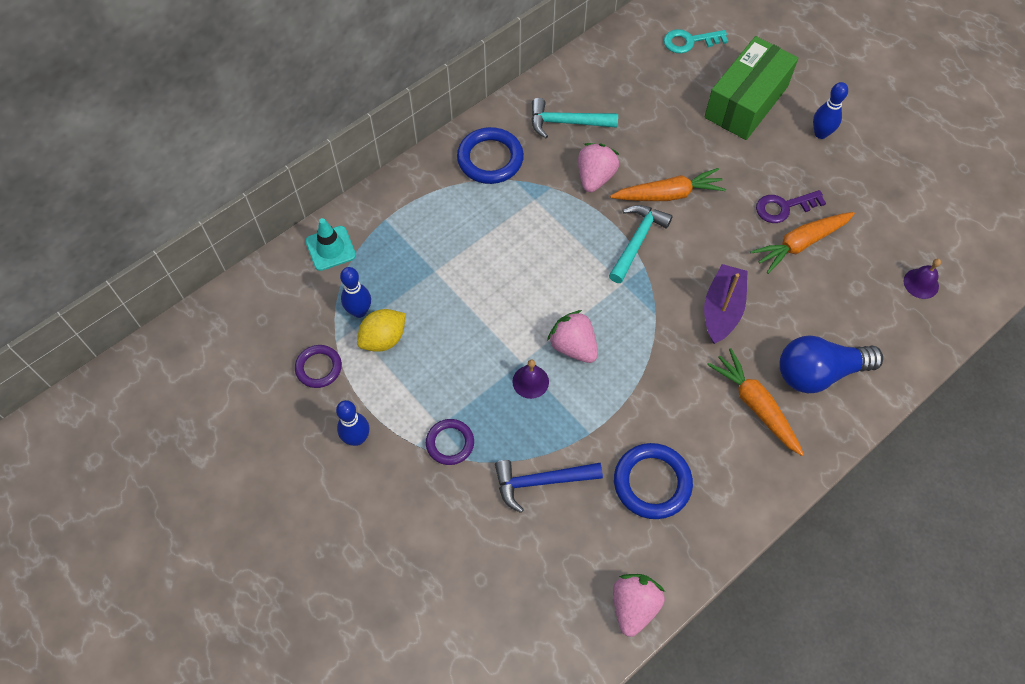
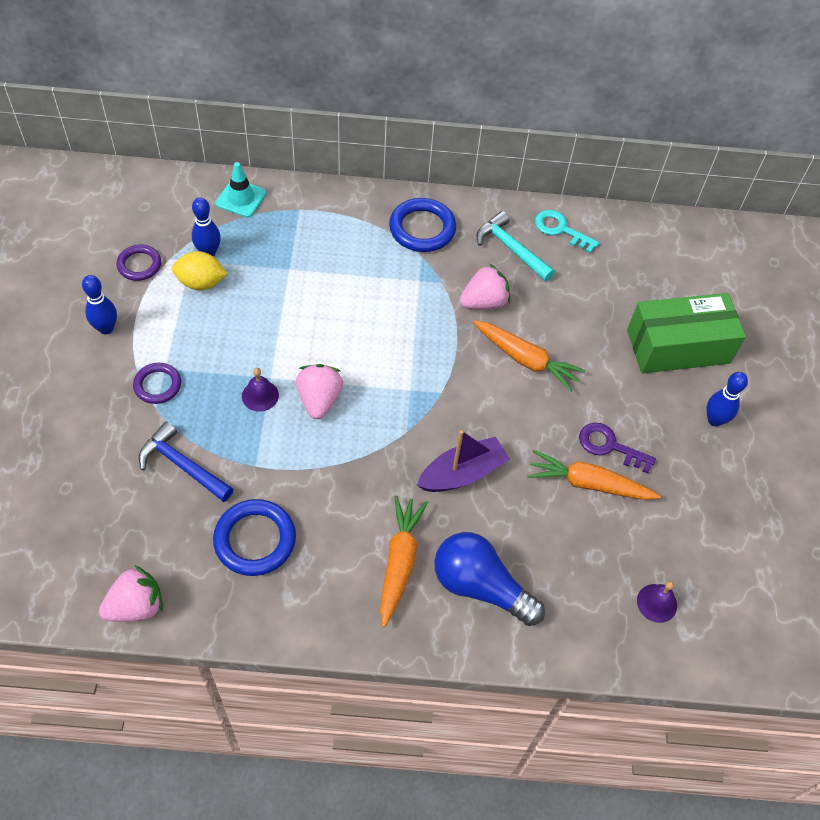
camera: 40 degrees right, 5 degrees down
(637, 241) = (459, 371): turquoise hammer -> none
(689, 41) = (686, 268): turquoise key -> turquoise key (560, 229)

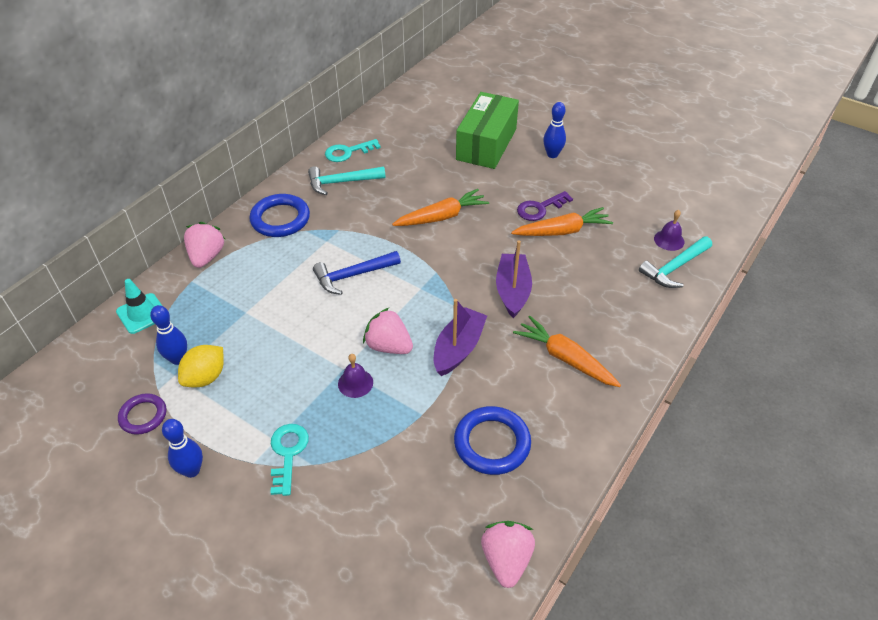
camera: 55 degrees left, 10 degrees down
(157, 385) = (288, 453): purple ring -> turquoise key
(182, 465) = (385, 467): blue hammer -> blue hammer (352, 276)
(352, 459) = (458, 348): none -> purple boat
(480, 586) = (610, 321): blue light bulb -> none
(484, 302) = (376, 216): pink strawberry -> pink strawberry (207, 256)
(588, 484) = (562, 231): orange carrot -> orange carrot turned 150 degrees counterclockwise
(612, 625) = (674, 268): none -> turquoise hammer

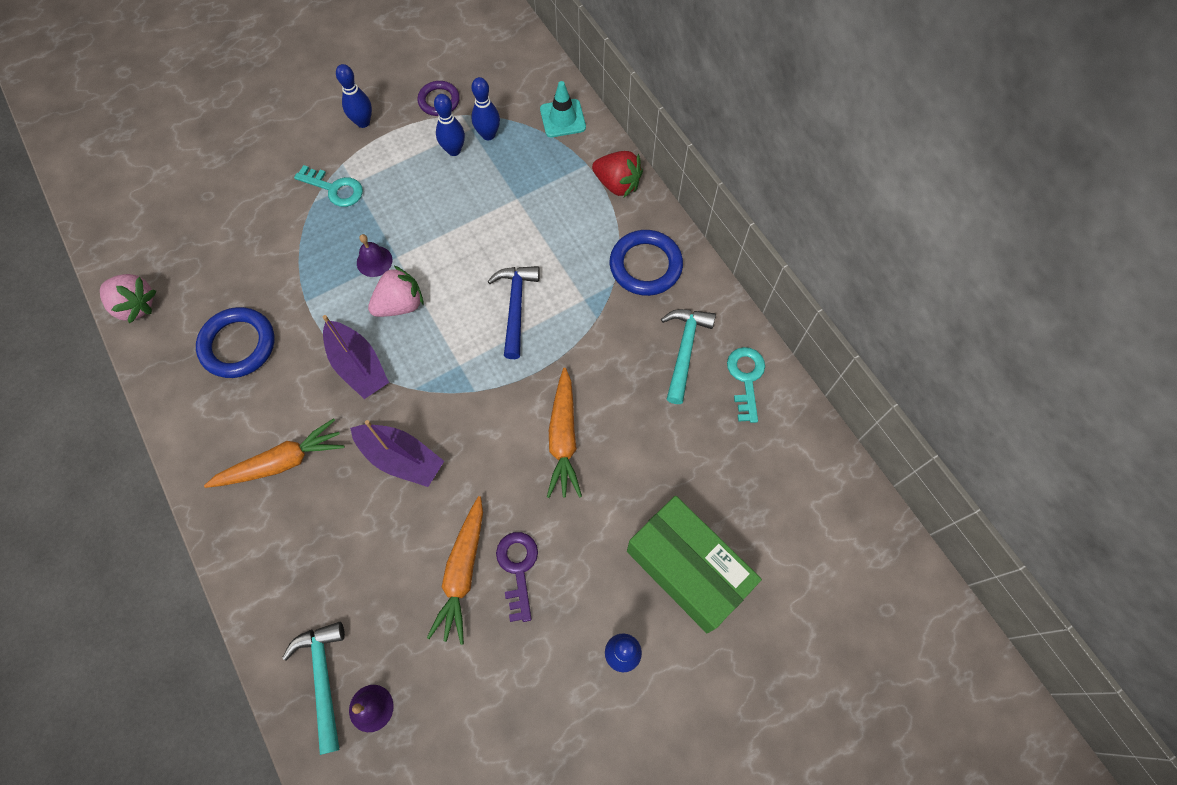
camera: 115 degrees right, 20 degrees up
(205, 377) = (454, 150): yellow lemon -> blue bowling pin
(207, 256) = (617, 184): pink strawberry -> red strawberry

